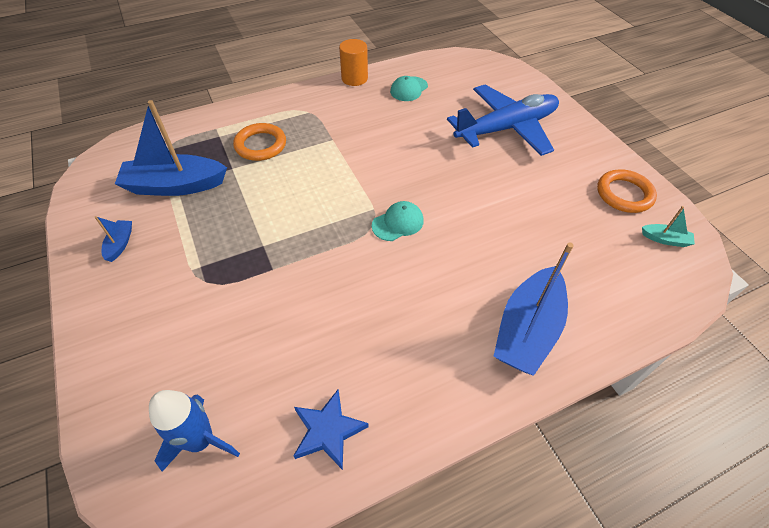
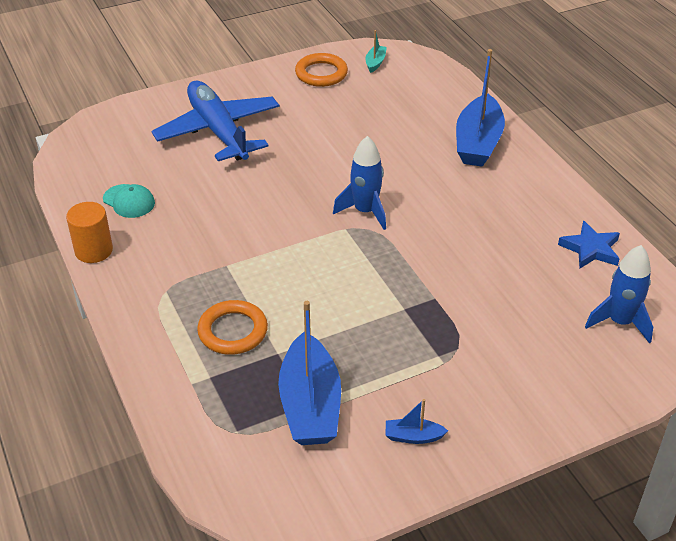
camera: 90 degrees left, 10 degrees down
(398, 223) = (365, 211): turquoise cap -> blue rocket
(527, 330) = (478, 143): blue boat -> blue boat turned 75 degrees clockwise

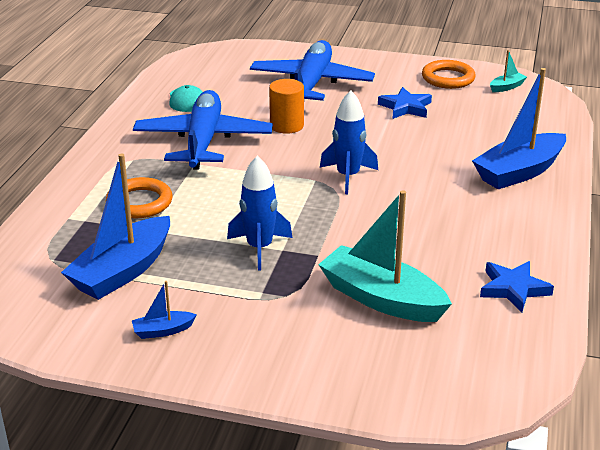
camera: 40 degrees right, 10 degrees down
(94, 251) = (123, 117): orange cylinder -> orange cylinder (286, 126)
(203, 238) = (203, 141): none -> blue plane
(324, 119) = (405, 107): none -> blue star
(413, 437) = (163, 331): blue boat -> blue boat turned 60 degrees counterclockwise
(523, 309) = (381, 299): none -> turquoise boat
(620, 322) = (459, 352): blue rocket -> blue rocket (259, 248)

